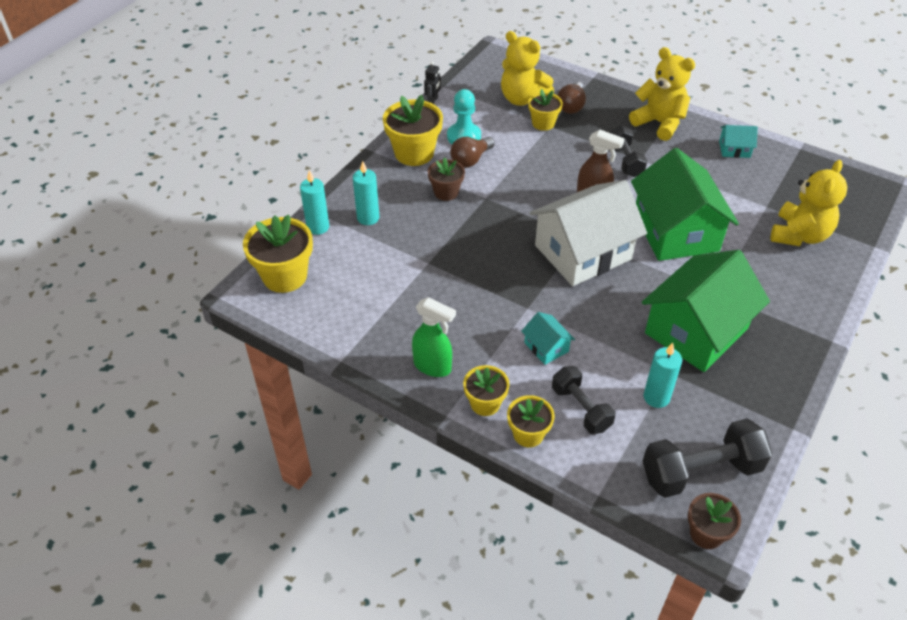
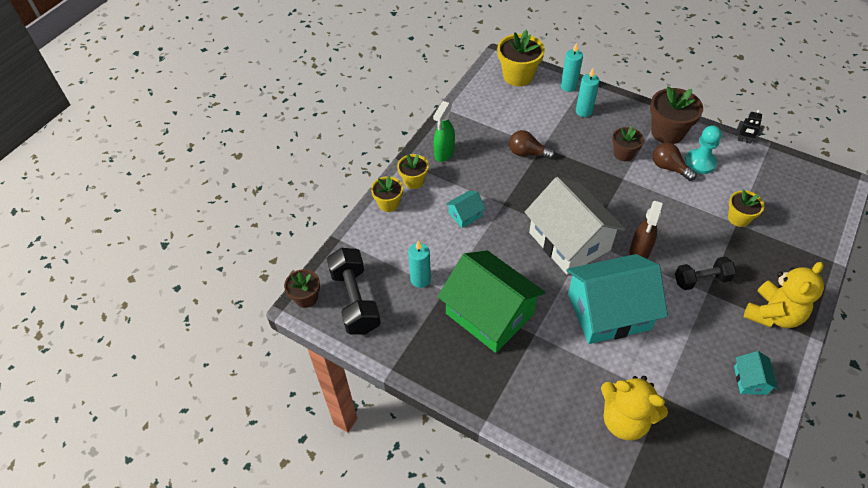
camera: 90 degrees right, 5 degrees up
(414, 153) = (667, 132): yellow flower pot -> brown flower pot
(522, 99) = (771, 203): yellow teddy bear -> none
(571, 106) = (774, 241): brown light bulb -> brown light bulb (527, 153)
(581, 408) = (410, 233): black dumbbell -> none
(676, 231) = (608, 312): green house -> turquoise house

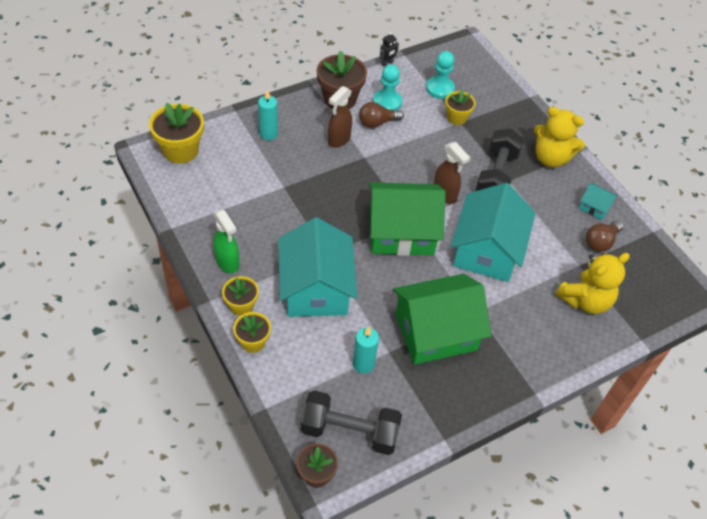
camera: 65 degrees left, 0 degrees up
(465, 215) = (316, 288): turquoise house -> turquoise house, size x2.36
(527, 153) = (282, 201): brown light bulb -> brown light bulb (601, 242)
(568, 86) = (229, 125): turquoise candle -> none
(569, 241) = (401, 232): white house -> green house
(623, 154) = (339, 140): brown flower pot -> brown spray bottle
(701, 280) = (496, 176): black dumbbell -> black dumbbell, size x1.56
(759, 189) = (440, 88): none -> turquoise pawn
(773, 314) = (551, 158): yellow teddy bear -> yellow teddy bear turned 135 degrees clockwise

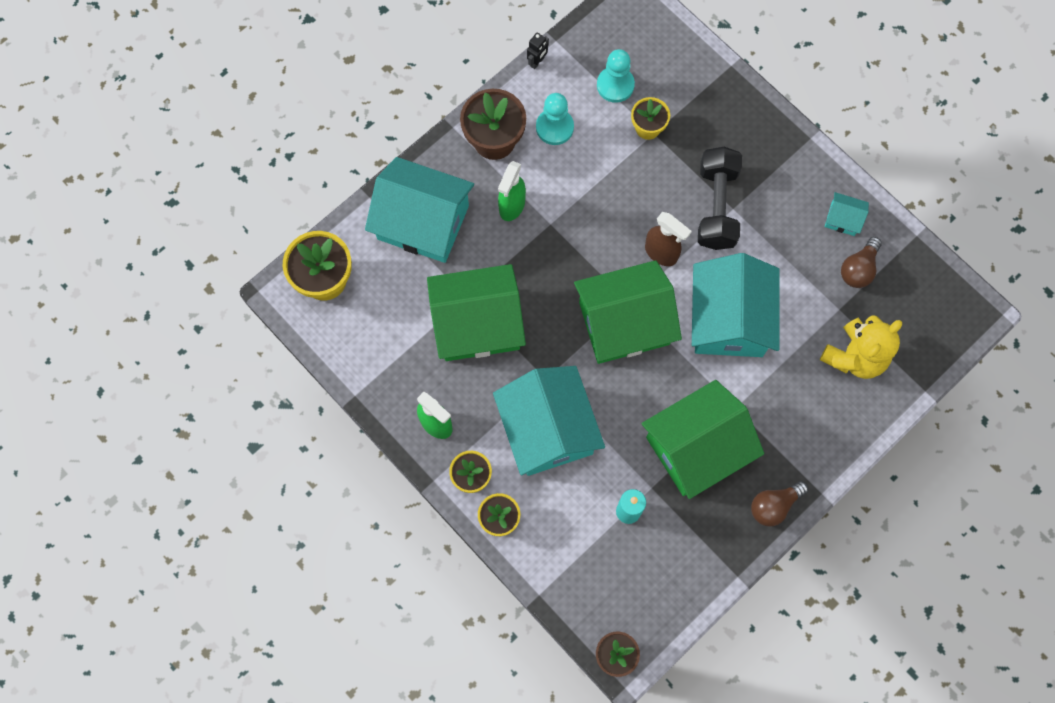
camera: 10 degrees left, 20 degrees up
(268, 134) = (423, 222): turquoise candle -> turquoise house
(285, 205) = (477, 324): none -> green house
(339, 140) = (512, 206): brown spray bottle -> green spray bottle
(349, 431) = (636, 596): black dumbbell -> none
(377, 123) = (551, 165): brown light bulb -> brown light bulb (774, 505)
(551, 158) = (777, 159): yellow teddy bear -> none

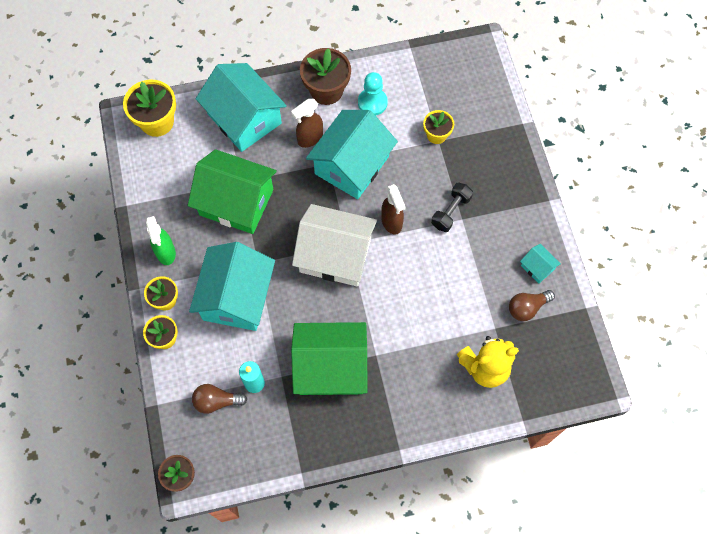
camera: 30 degrees right, 5 degrees down
(512, 206) = (310, 138): green spray bottle -> brown spray bottle
(537, 62) = (388, 55): black robot -> none
(615, 85) = (432, 96): turquoise pawn -> none
(624, 323) = (335, 255): green house -> white house
(716, 207) = (451, 211): black dumbbell -> black dumbbell, size x0.64
(729, 319) = (410, 292): turquoise house -> turquoise house (352, 165)
(774, 505) = (359, 438): brown light bulb -> brown light bulb (216, 401)

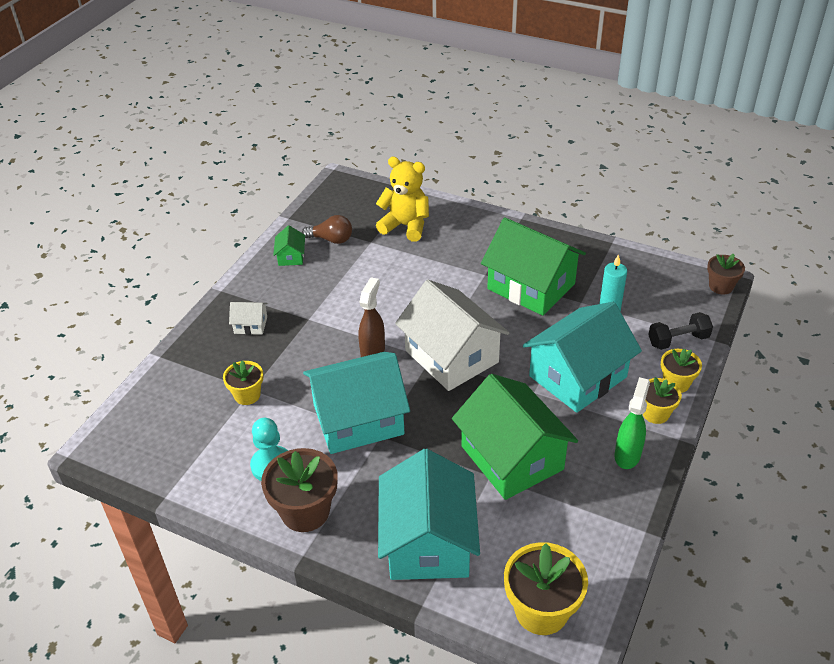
camera: 140 degrees left, 25 degrees down
(216, 401) = (654, 315): brown light bulb -> none
(310, 138) = (375, 471): brown spray bottle -> none
(451, 211) = (311, 329): black dumbbell -> black dumbbell (678, 340)
(494, 186) = (250, 325): none -> white house
(537, 267) = (291, 256): turquoise house -> green house

